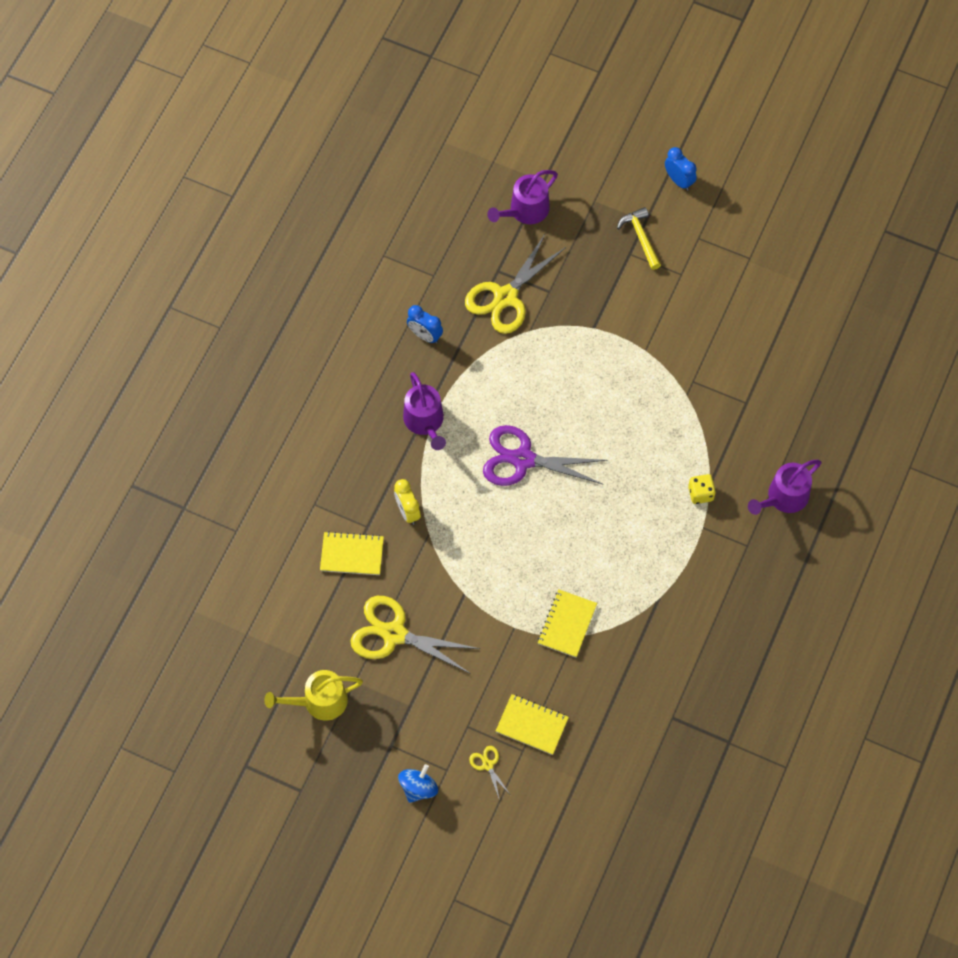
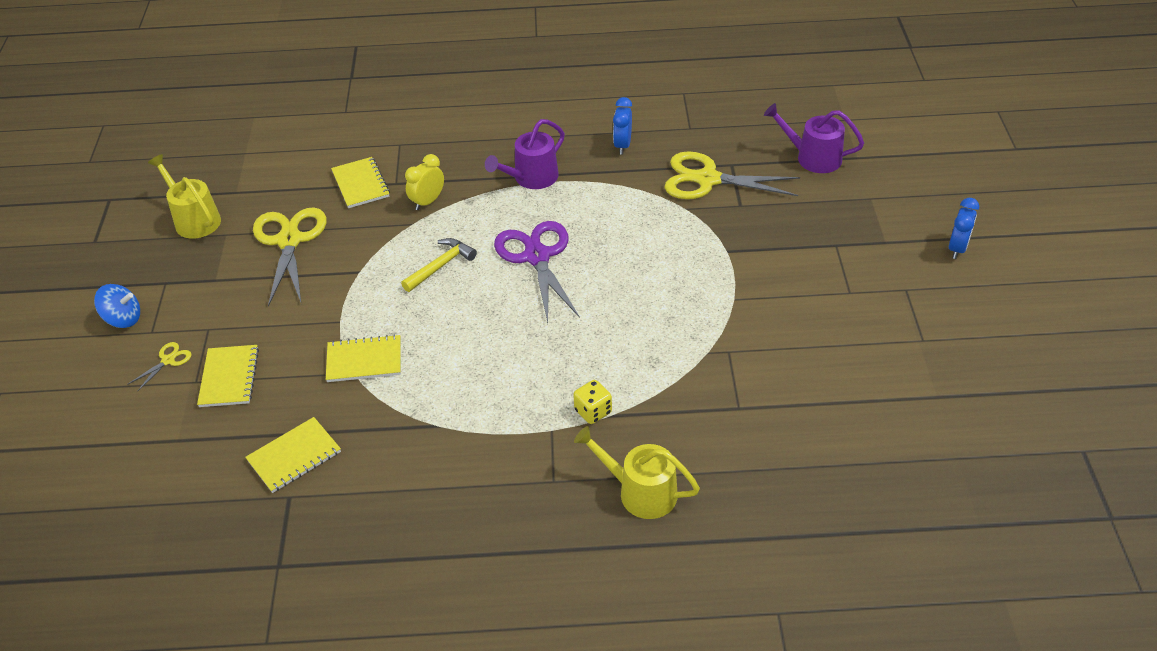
camera: 65 degrees right, 20 degrees down
(637, 703) = (294, 456): none -> yellow notebook
(641, 237) = (862, 246): yellow hammer -> yellow hammer (440, 266)
(784, 497) = (641, 492): purple watering can -> yellow watering can

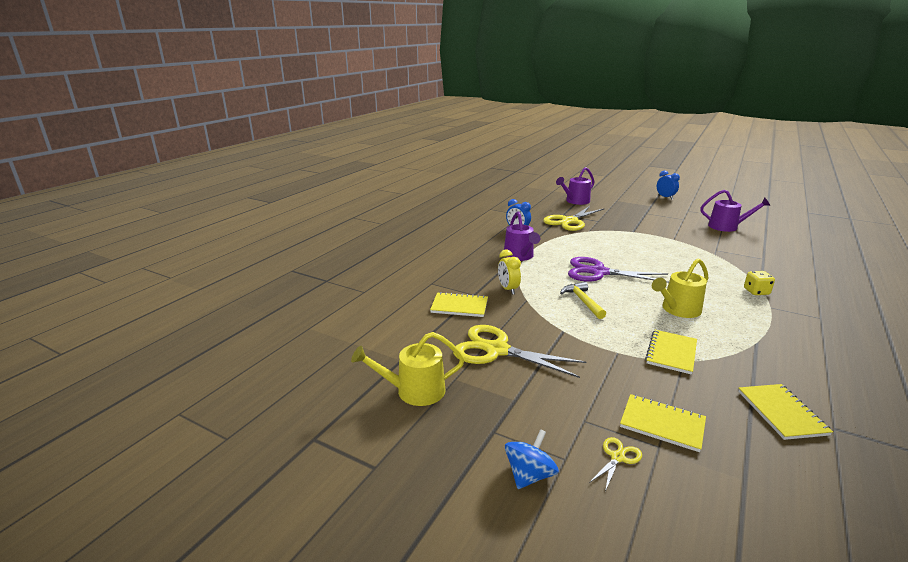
camera: 60 degrees left, 20 degrees down
(168, 360) = (617, 457): yellow scissors -> yellow scissors turned 60 degrees clockwise
(641, 492) = (832, 296): yellow watering can -> yellow watering can (678, 310)
(860, 349) = (726, 227): none -> purple watering can

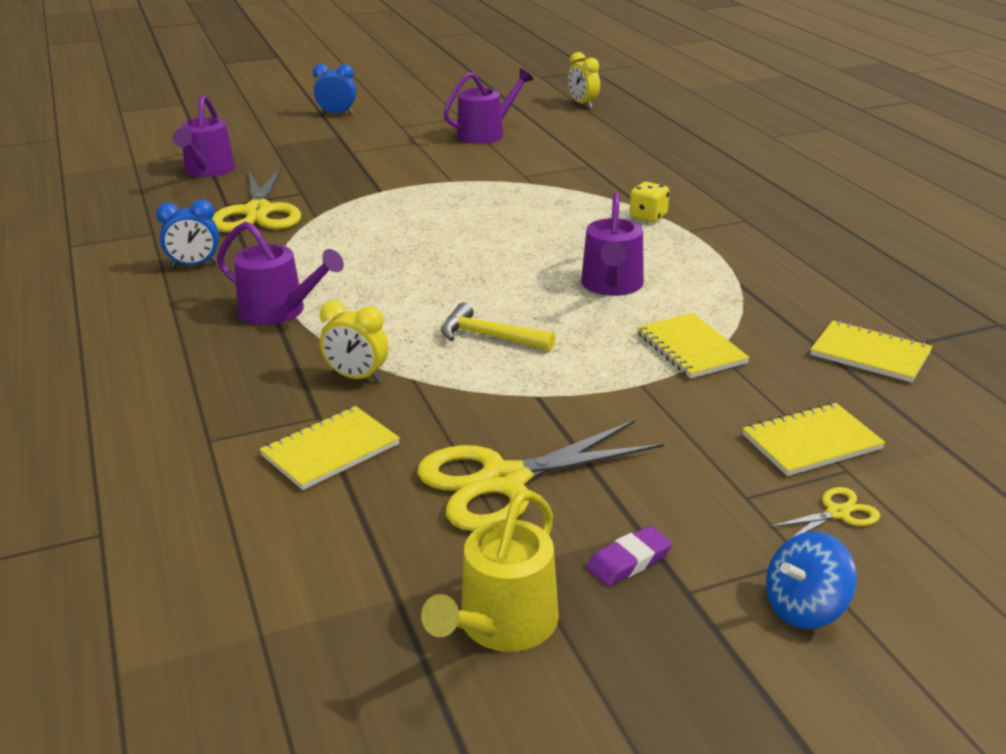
camera: 50 degrees left, 5 degrees up
(491, 405) = (629, 561): none -> purple eraser
(529, 475) = (805, 608): blue spinning top -> blue spinning top turned 105 degrees counterclockwise
(598, 272) = (438, 280): purple scissors -> none
(617, 457) = (837, 513): yellow scissors -> yellow scissors turned 75 degrees clockwise
(678, 310) = (612, 285): yellow watering can -> purple watering can
(812, 231) = (583, 104): none -> yellow clock

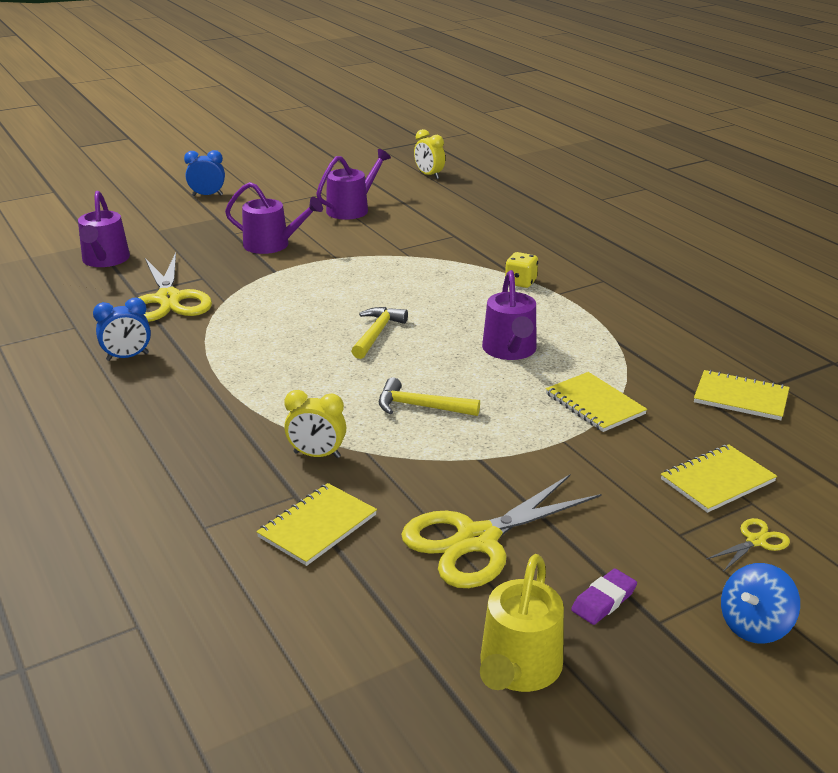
camera: 10 degrees left, 0 degrees up
(279, 311) = (223, 396): purple watering can -> purple watering can (272, 245)
(468, 259) = (377, 333): none -> yellow hammer

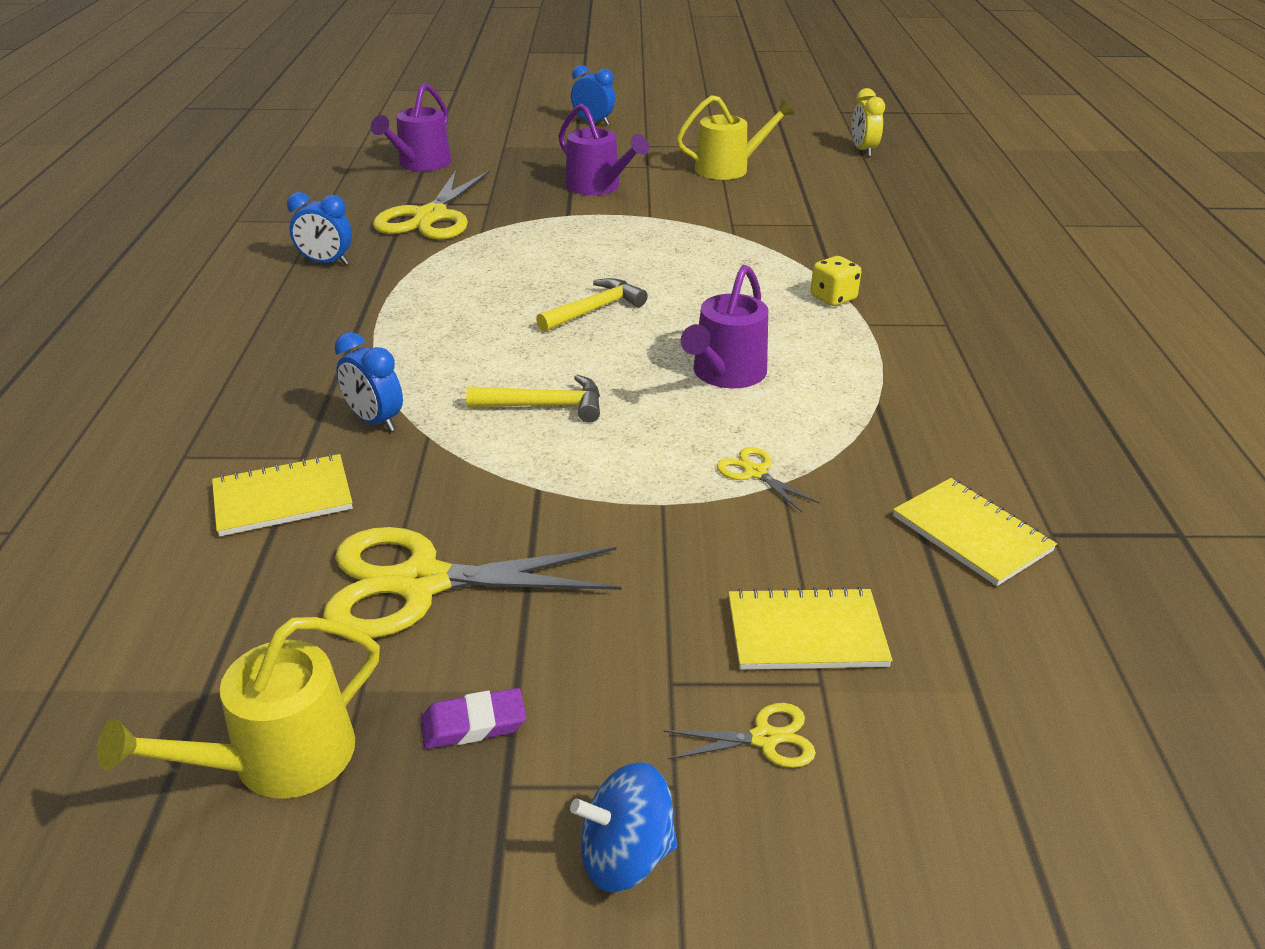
camera: 30 degrees right, 5 degrees up
(317, 455) = (375, 421): yellow clock -> blue clock
(351, 209) = (728, 169): purple watering can -> yellow watering can
(421, 407) = (544, 406): yellow hammer -> yellow hammer turned 135 degrees clockwise
(594, 404) = (755, 472): yellow notebook -> yellow scissors

